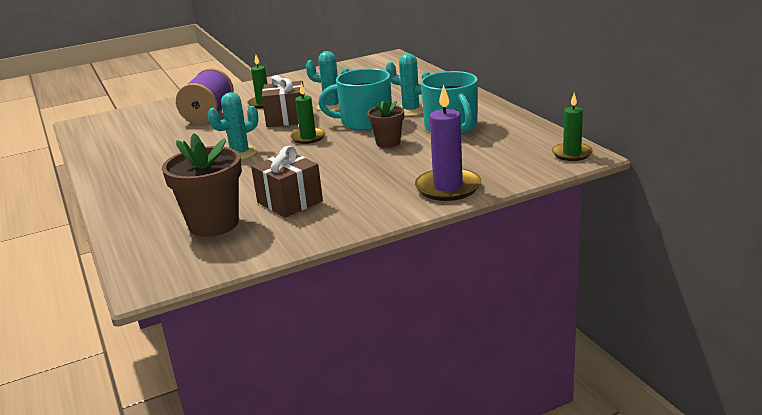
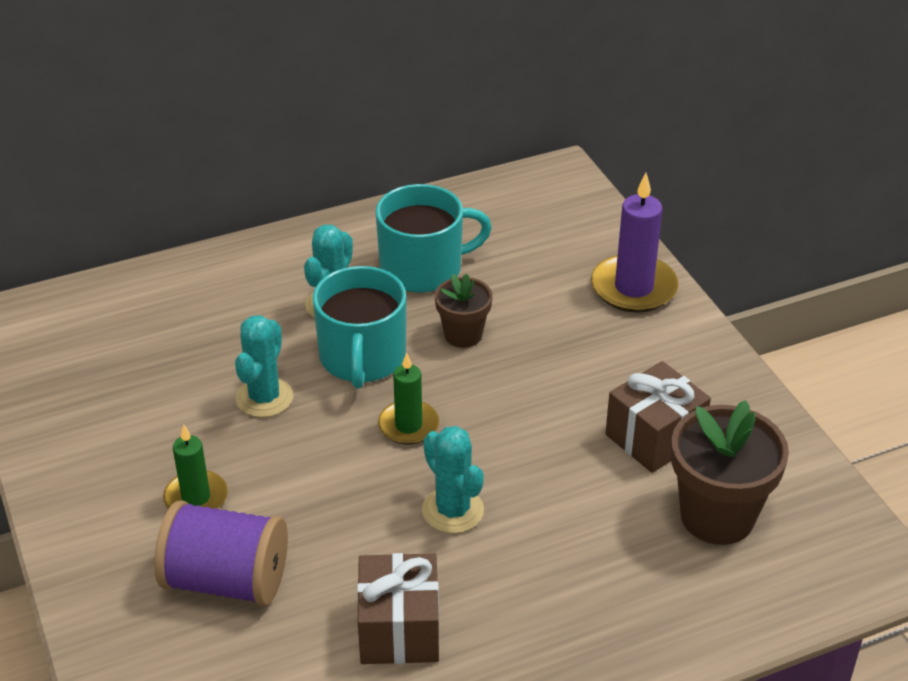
camera: 90 degrees left, 15 degrees up
(287, 119) = (302, 457): brown gift -> brown gift (399, 629)
(572, 154) = (553, 180): green candle -> none

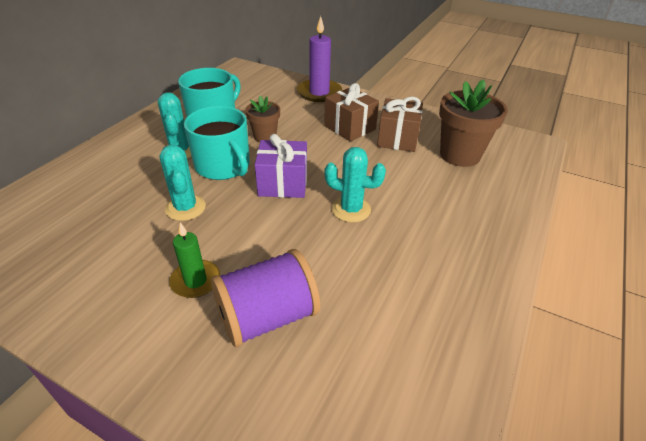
camera: 40 degrees left, 0 degrees up
(399, 629) = (396, 281): brown gift -> brown gift (350, 127)
(408, 425) = (283, 184): green candle -> purple gift

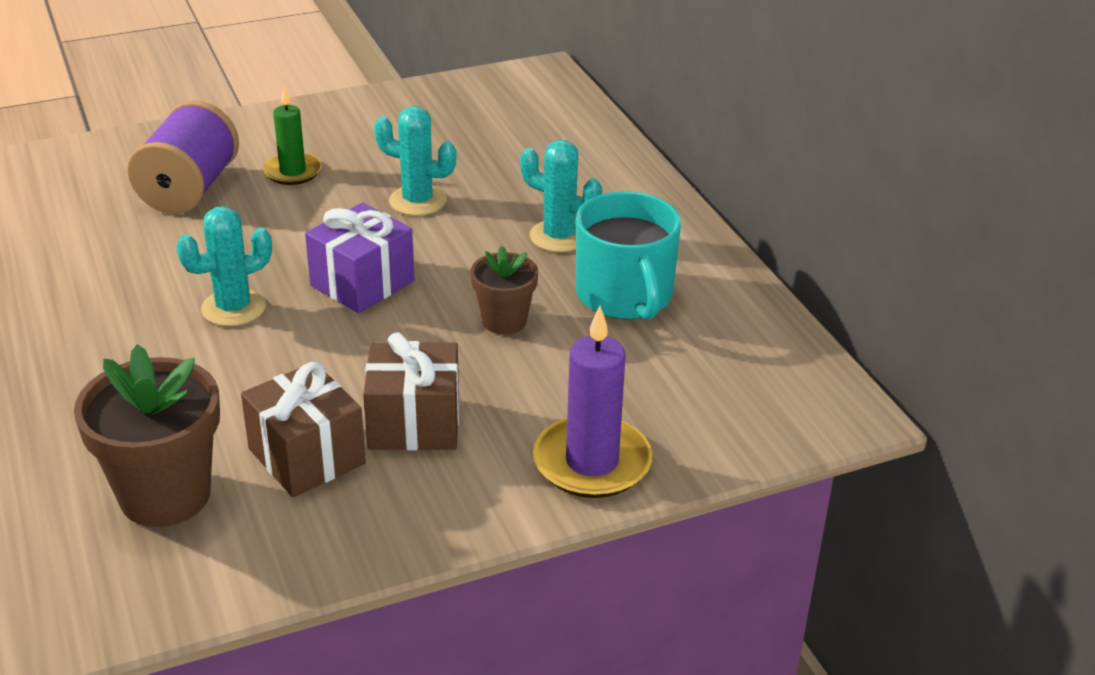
camera: 130 degrees right, 5 degrees down
(223, 166) = (471, 255): turquoise mug -> none

